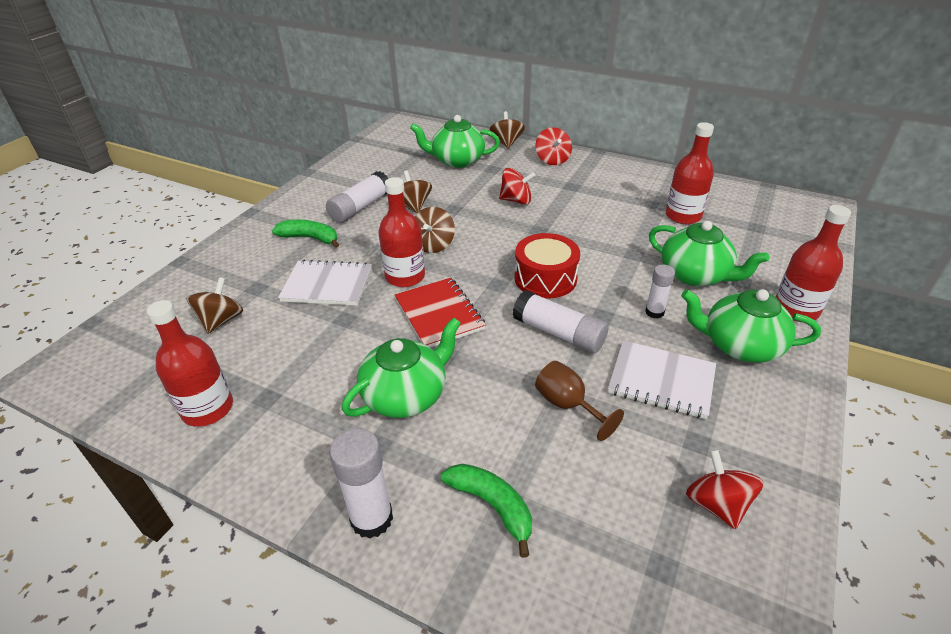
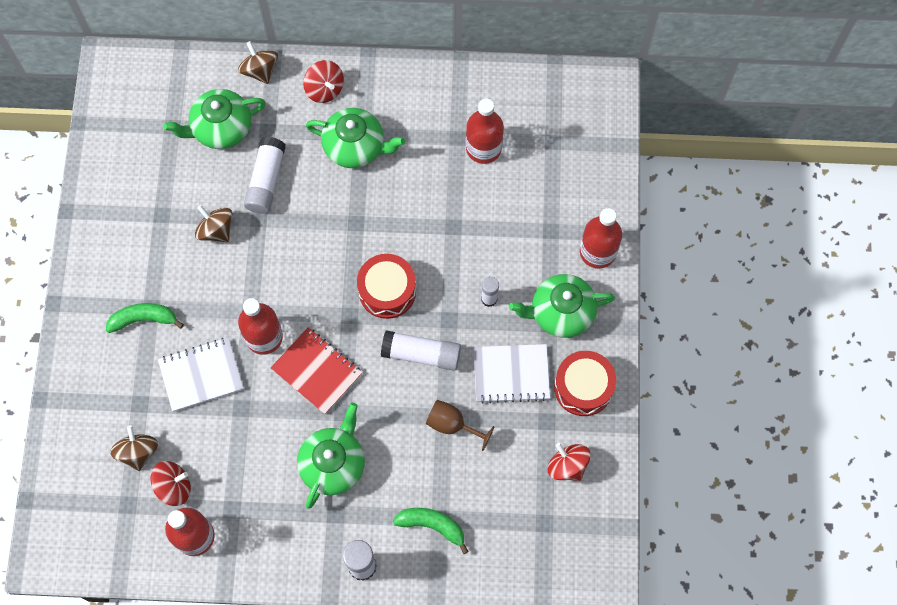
camera: 25 degrees left, 30 degrees up
(360, 207) = (163, 252): white glue stick -> white glue stick (266, 181)
(433, 245) = (267, 283): brown spinning top -> none
(516, 200) = (316, 181): red spinning top -> red spinning top (174, 487)
(695, 275) = (512, 236): green teapot -> green teapot (355, 147)
(757, 423) = (583, 387): none -> red drum

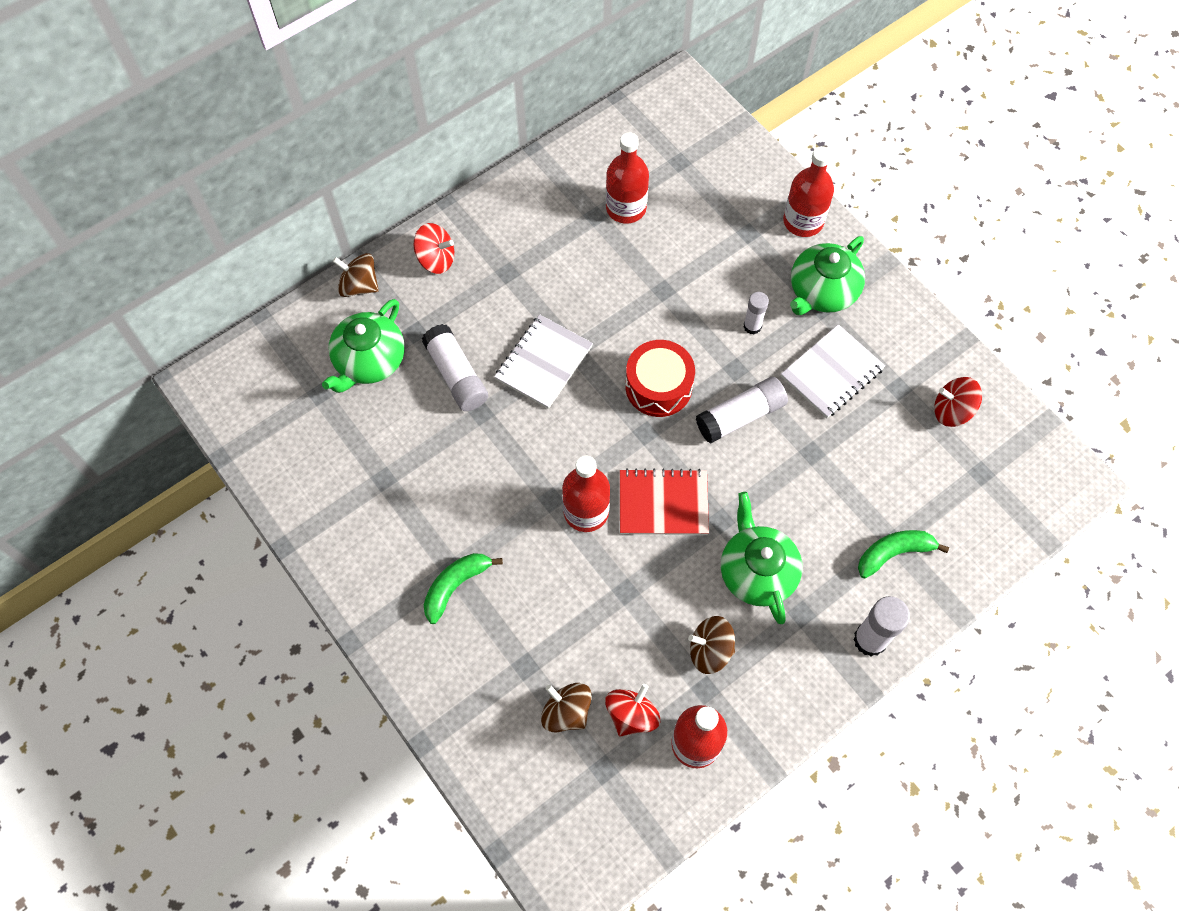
camera: 40 degrees left, 5 degrees down
(201, 375) = (559, 592): white notebook -> white notebook (543, 363)
(216, 230) = (450, 453): brown spinning top -> brown spinning top (710, 650)
(355, 147) = (511, 287): green teapot -> none
(452, 425) = (825, 454): brown goblet -> none
(583, 387) = (900, 337): red drum -> none

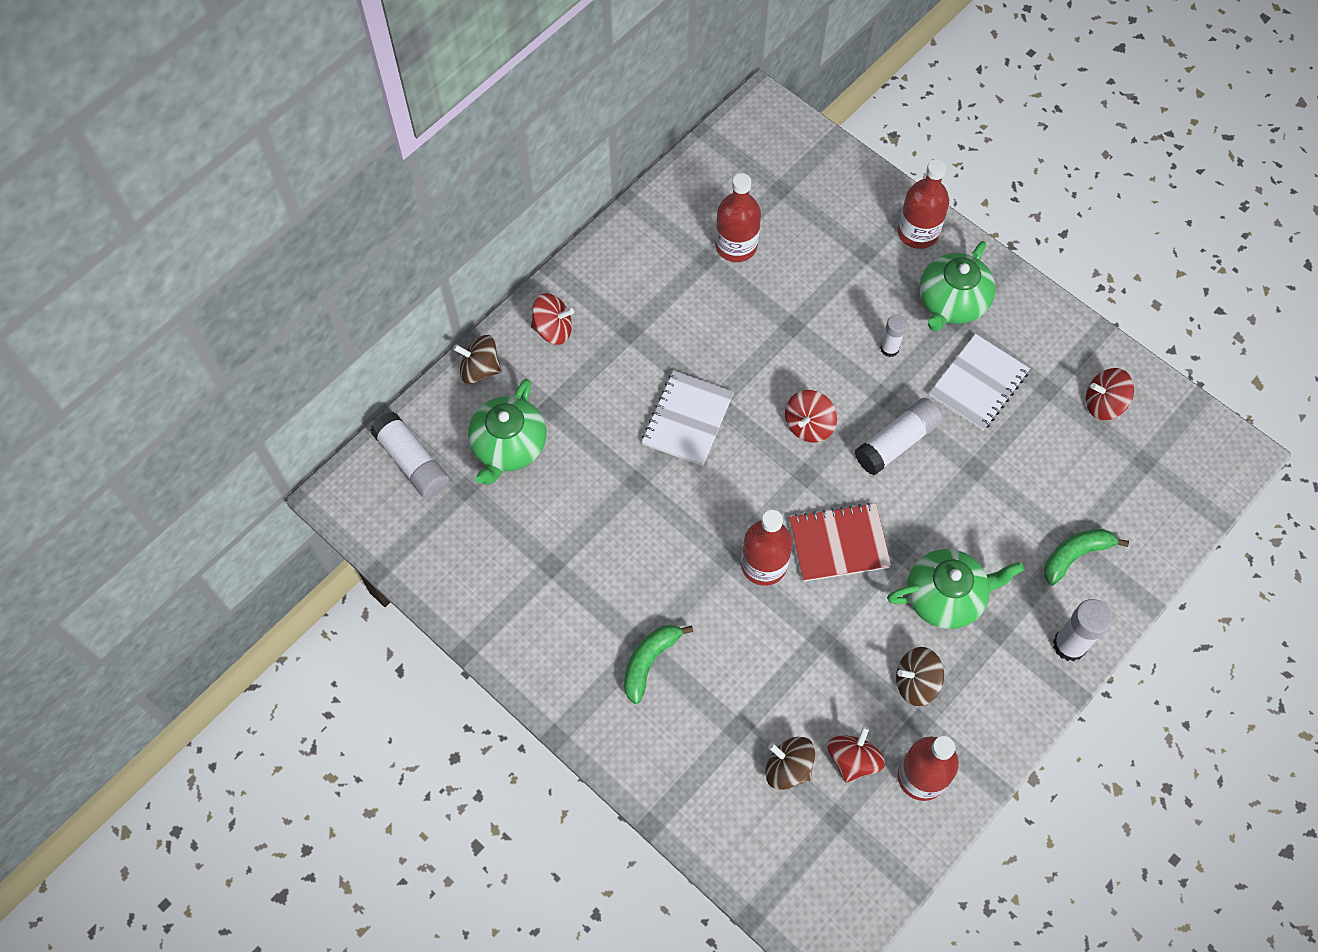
camera: 10 degrees left, 0 degrees up
(456, 375) = (601, 446): white glue stick -> white glue stick (412, 462)
(658, 386) = (808, 425): red drum -> red spinning top
(757, 572) = (945, 596): green teapot -> green teapot turned 105 degrees clockwise

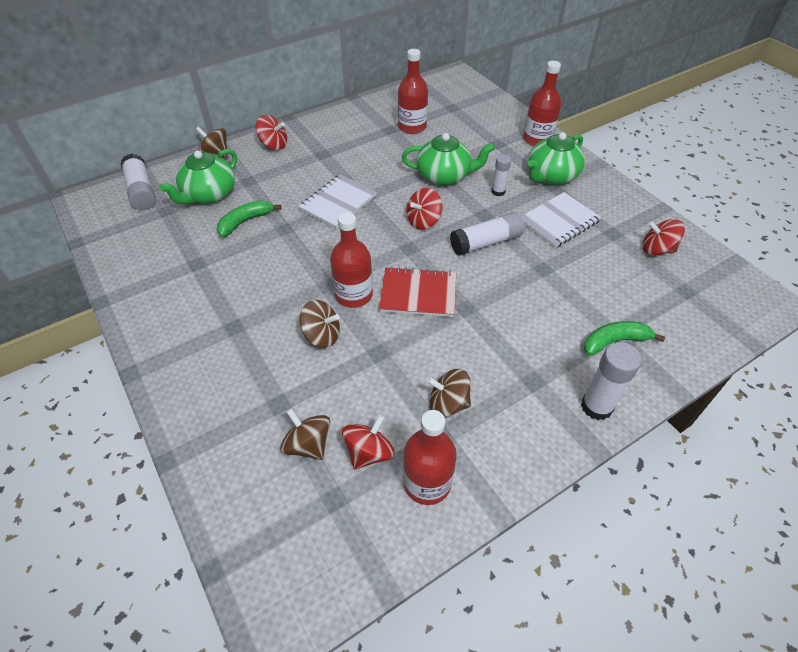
camera: 15 degrees right, 15 degrees down
(649, 661) = (233, 338): green banana -> green banana (245, 222)
(749, 631) = (322, 335): none -> brown spinning top
(945, 596) = (494, 347): green teapot -> green teapot (444, 176)

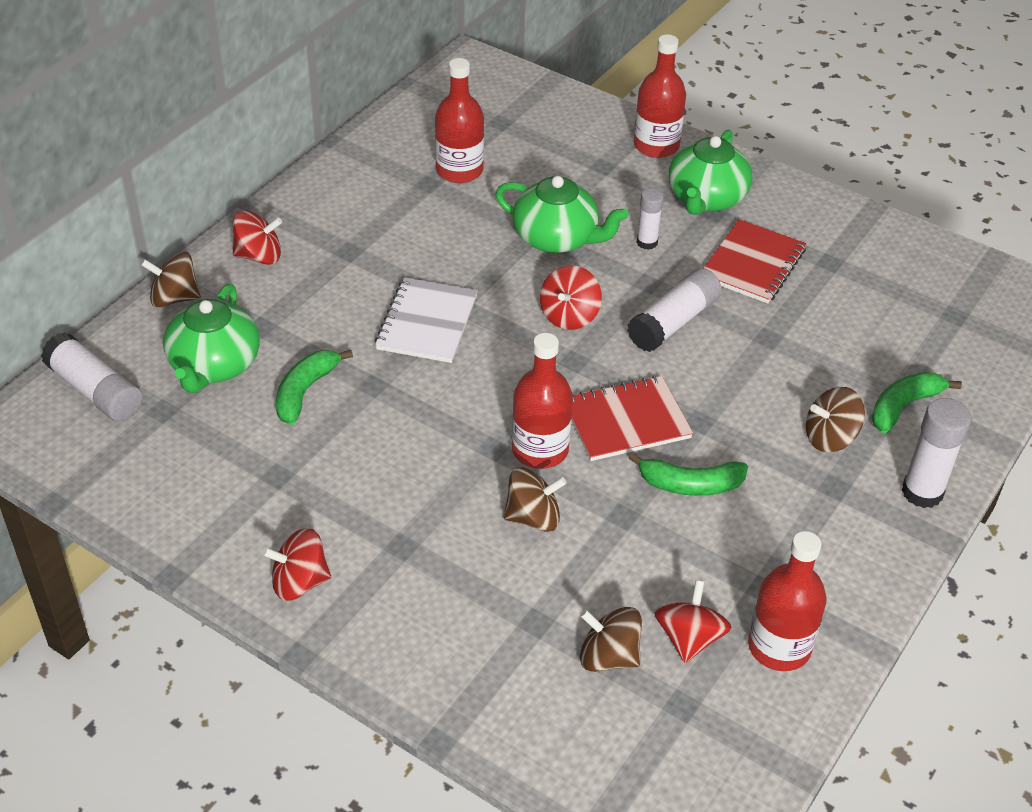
camera: 25 degrees left, 5 degrees down
(434, 347) = (690, 485): none -> green banana
(444, 176) = (556, 238): green teapot -> green teapot turned 45 degrees clockwise
(448, 404) = (749, 548): brown spinning top -> brown spinning top (830, 437)
(559, 221) = (753, 264): white notebook -> red notebook
(657, 249) = (894, 269): red spinning top -> red spinning top (299, 582)

